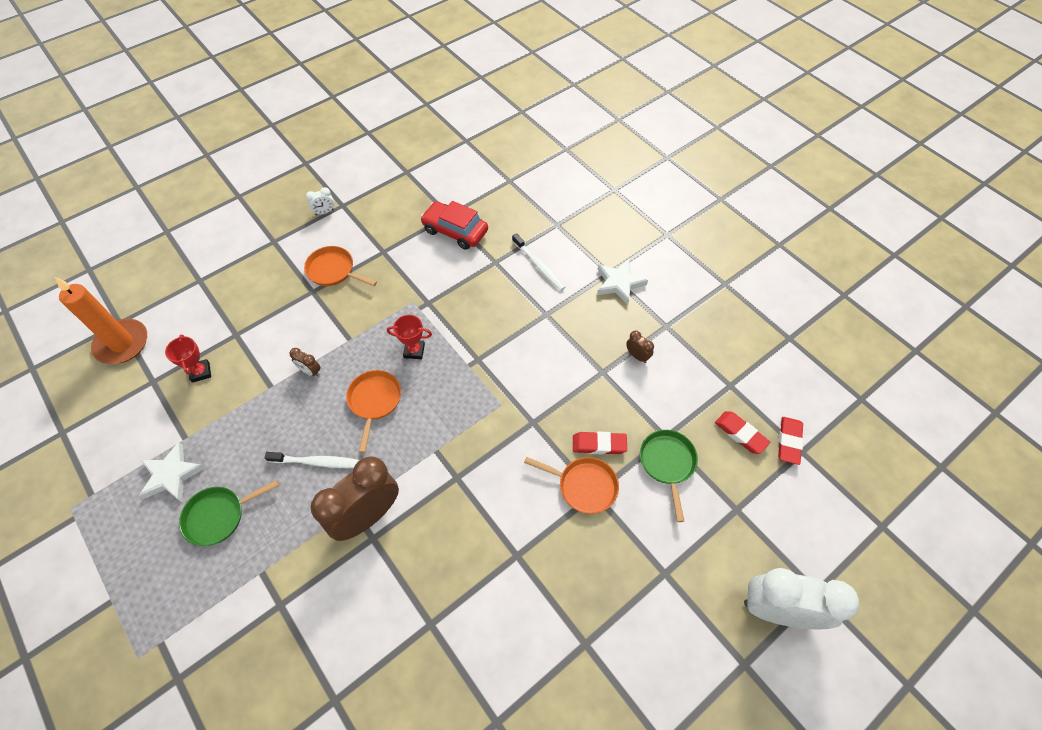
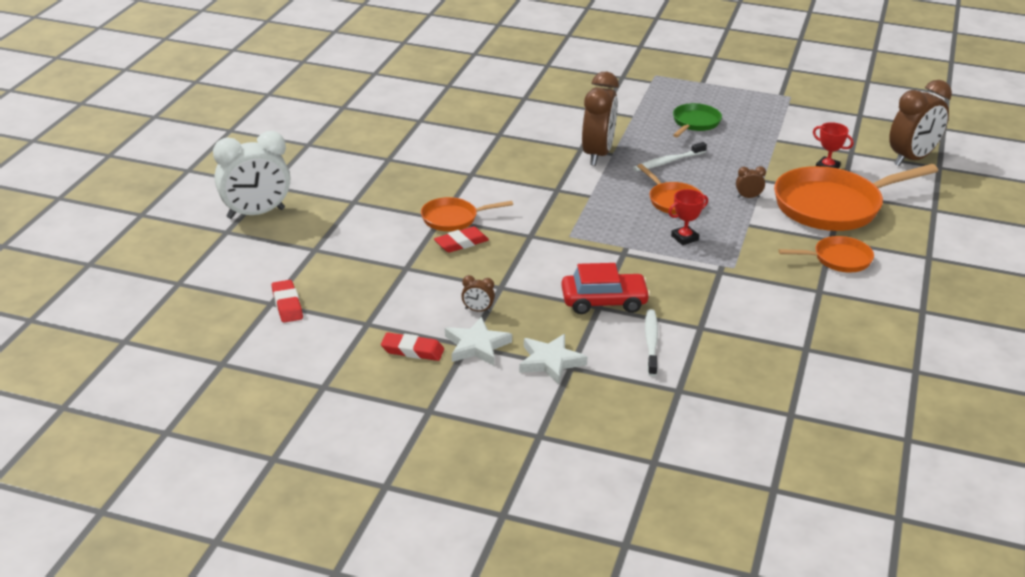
camera: 145 degrees right, 25 degrees down
(122, 343) = (912, 159): orange candle -> brown clock
(171, 475) = (755, 125): white star -> white star (477, 346)
(262, 324) = (833, 206): none -> orange pan
(324, 212) = (927, 297): white clock -> none
(455, 231) = (777, 337): red car -> red car (604, 301)
(539, 266) = (651, 342): white toothbrush -> white toothbrush turned 75 degrees clockwise
(667, 464) = (392, 253): green pan -> none
(740, 434) = (337, 293): red eraser -> red eraser (412, 350)

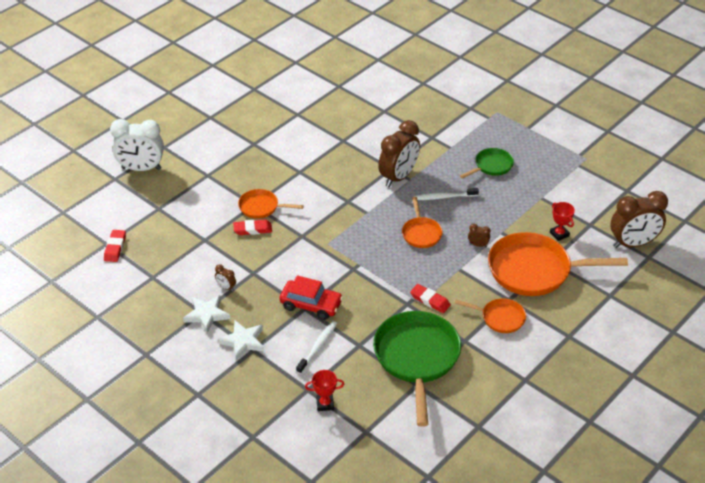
camera: 25 degrees right, 10 degrees up
(412, 350) = (166, 306): red eraser -> red eraser (430, 300)
(684, 238) = (404, 268): red trophy -> red trophy (325, 404)
(781, 322) = (417, 358): none -> green pan

